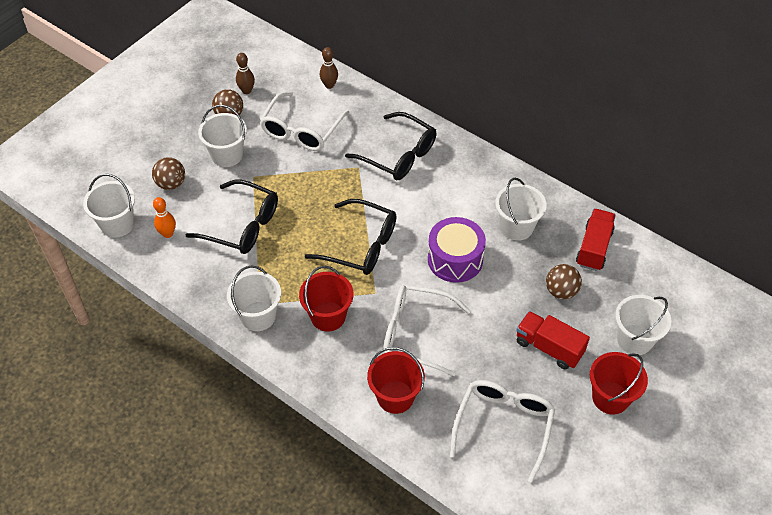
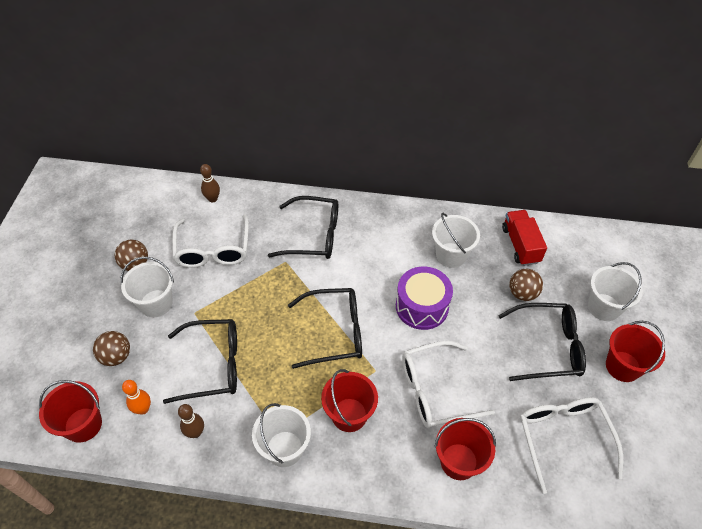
camera: 30 degrees left, 0 degrees up
(117, 224) = (83, 425): white bucket -> red bucket
(246, 91) = (138, 234): brown bowling pin -> brown bowling pin (195, 432)
(549, 347) = (548, 347): red truck -> black glasses

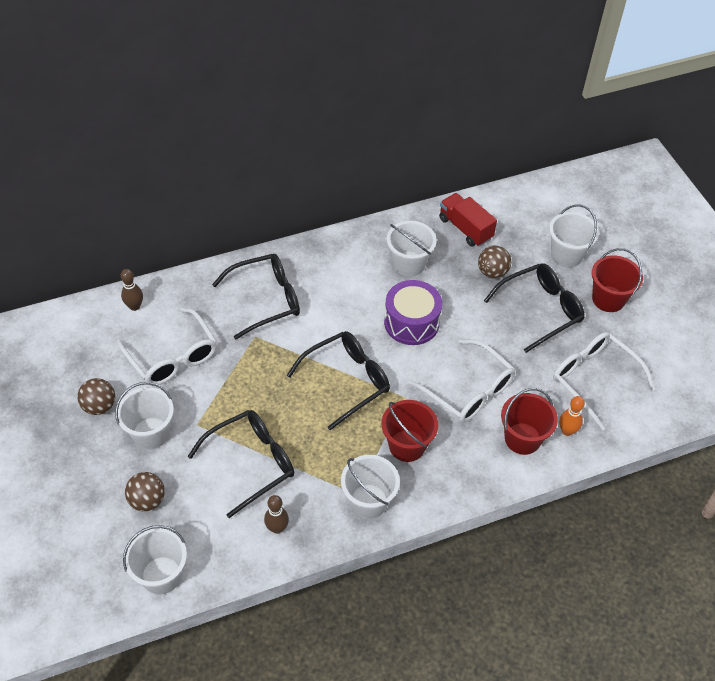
camera: 30 degrees left, 0 degrees up
(83, 425) = (161, 575): red bucket -> white bucket
(143, 409) = (211, 533): orange bowling pin -> orange bowling pin (567, 431)
(435, 391) = (468, 390): white glasses -> white glasses turned 90 degrees counterclockwise

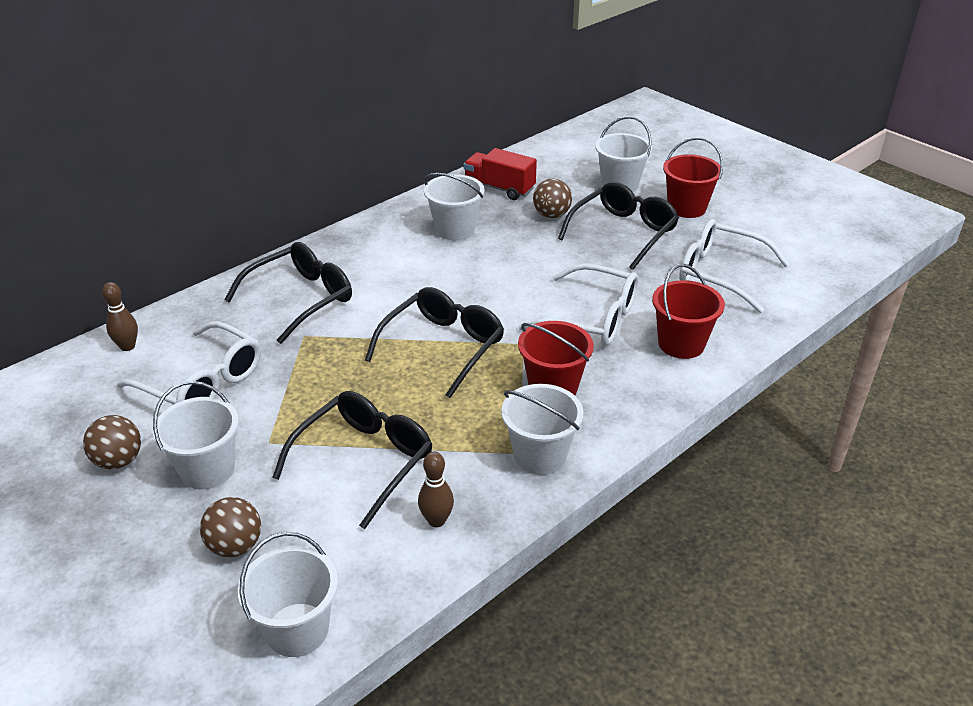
camera: 20 degrees left, 15 degrees down
(411, 322) = (488, 276): purple drum -> none
(567, 431) = (724, 324): orange bowling pin -> none

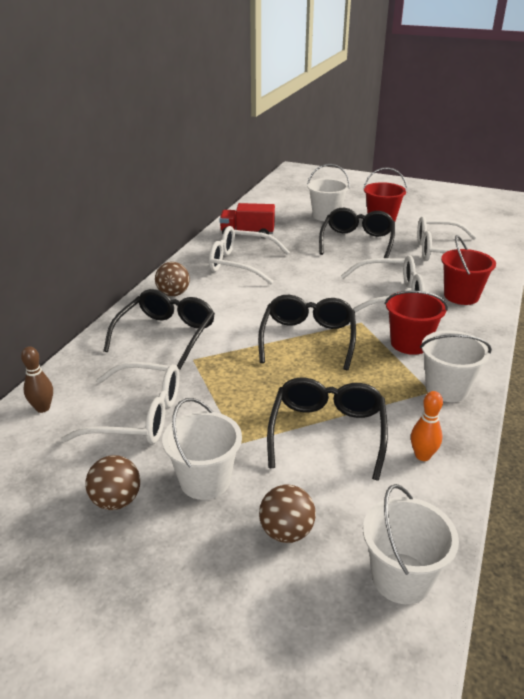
camera: 25 degrees left, 5 degrees down
(436, 520) = (422, 456): brown bowling pin -> orange bowling pin
(455, 229) = (241, 264): white bucket -> white glasses
(551, 215) = (299, 241): brown ball -> brown ball (173, 294)

